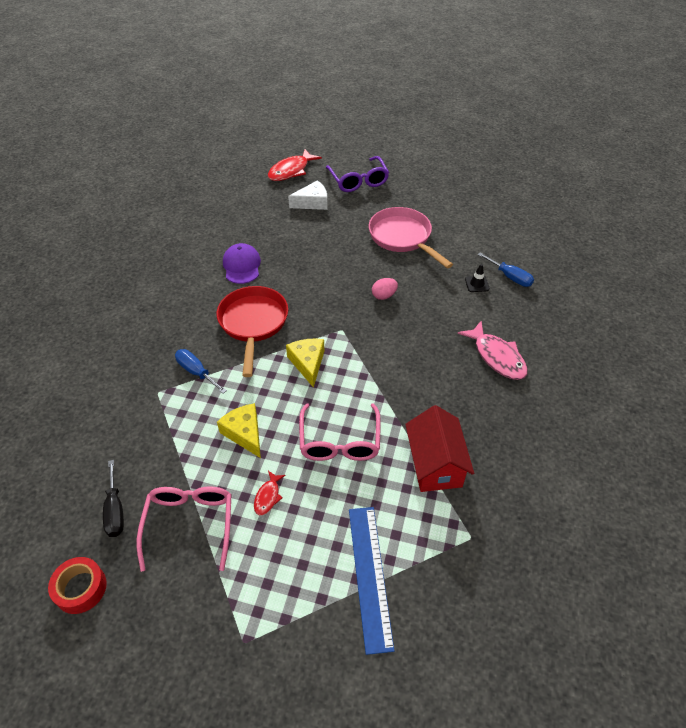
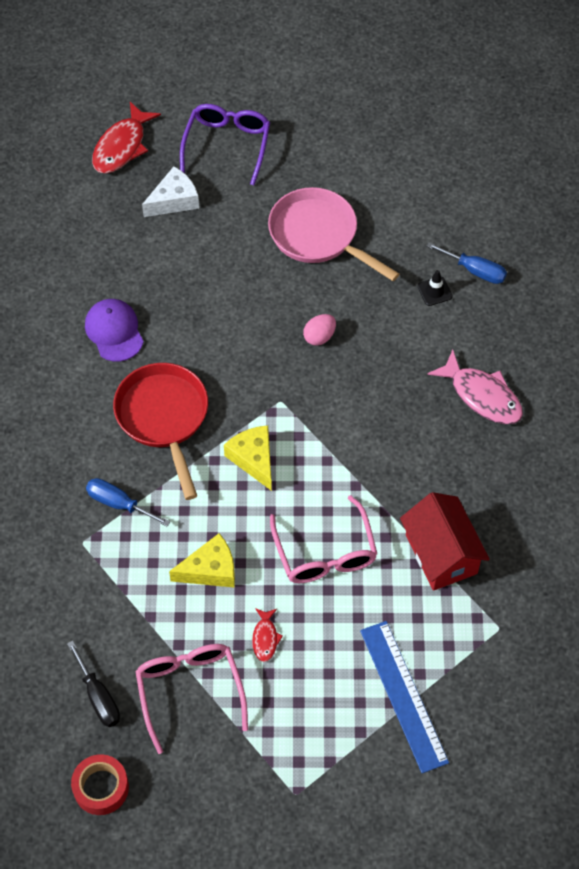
camera: 15 degrees left, 10 degrees up
(244, 433) = (210, 570): yellow cheese -> yellow cheese turned 120 degrees clockwise
(358, 181) = (227, 145): purple glasses -> purple glasses turned 135 degrees counterclockwise

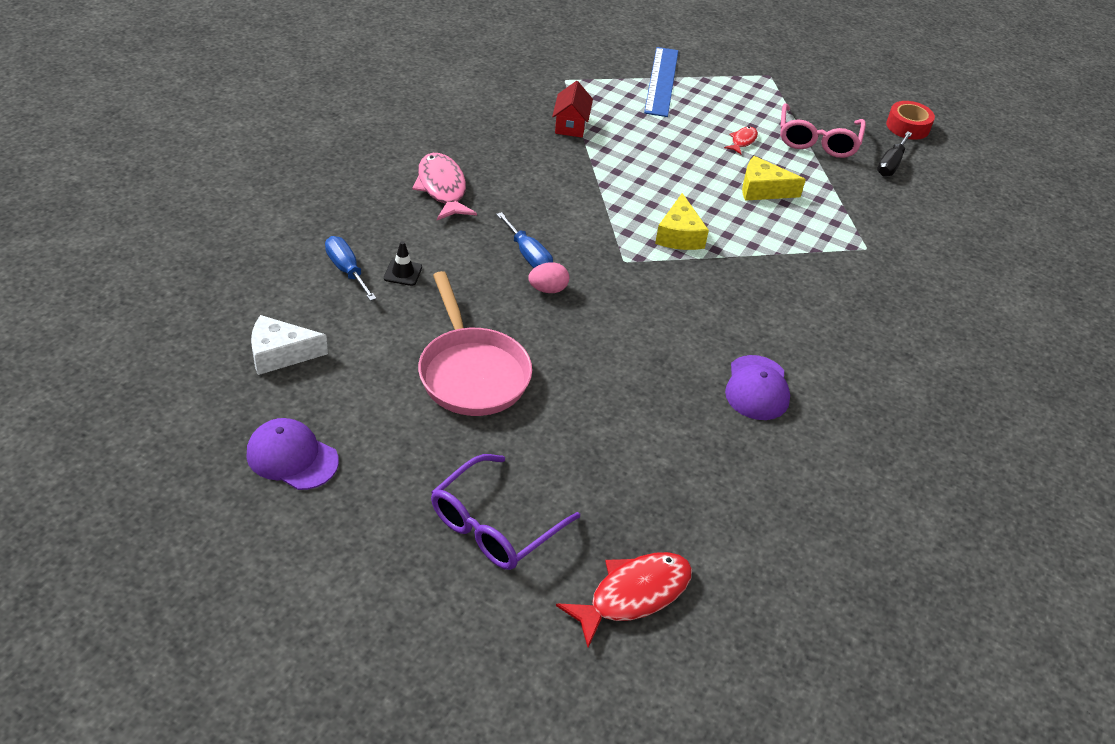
camera: 155 degrees left, 15 degrees down
(98, 697) = (891, 164): black screwdriver -> black screwdriver turned 150 degrees counterclockwise
(118, 503) = (821, 258): blue screwdriver -> blue screwdriver (528, 255)
(164, 418) = (745, 297): red pan -> none
(174, 200) = (608, 490): white cheese -> white cheese (280, 354)
(325, 552) = (661, 161): pink glasses -> none
(376, 124) = (292, 457): none -> purple cap
(441, 554) = (571, 125): red house -> red house, size x0.64

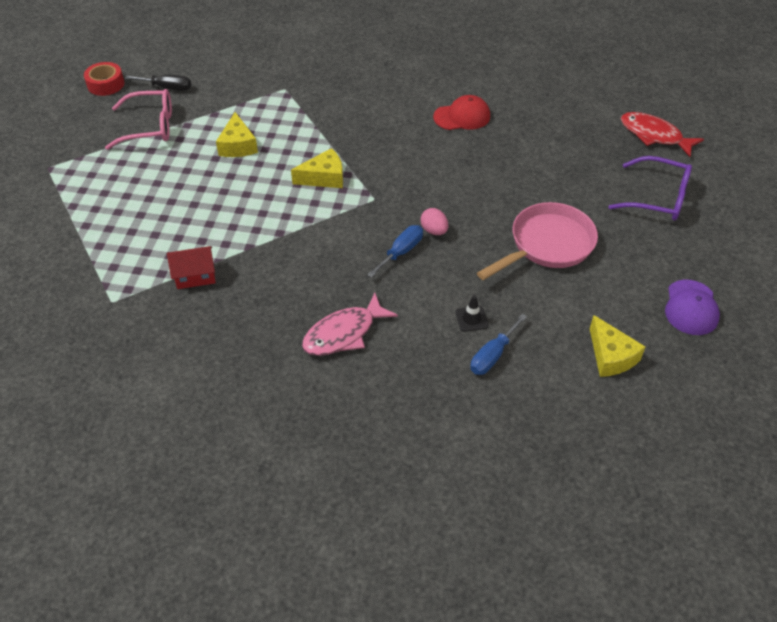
camera: 105 degrees left, 5 degrees up
(280, 354) = (610, 356): white cheese -> yellow cheese
(662, 81) = (87, 233): blue ruler -> none
(742, 141) = (170, 166): red fish -> none
(757, 388) = (462, 116): purple cap -> red cap

